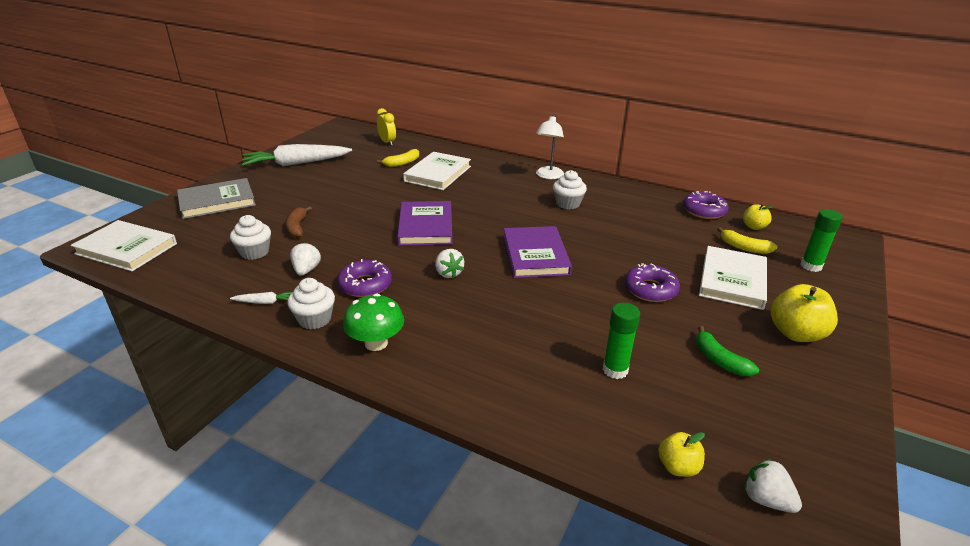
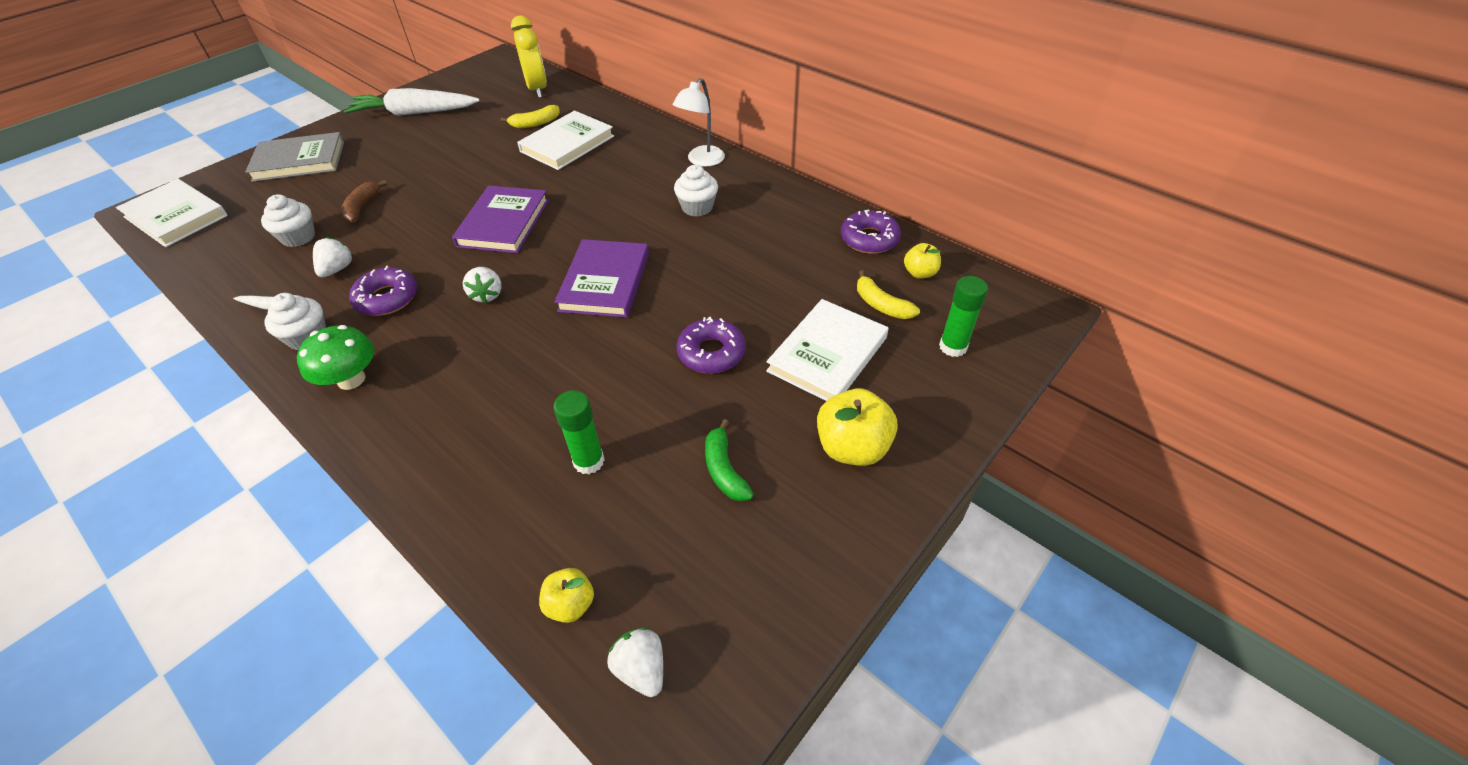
camera: 15 degrees right, 15 degrees up
(387, 142) = (537, 89): yellow clock -> yellow clock, size x1.55

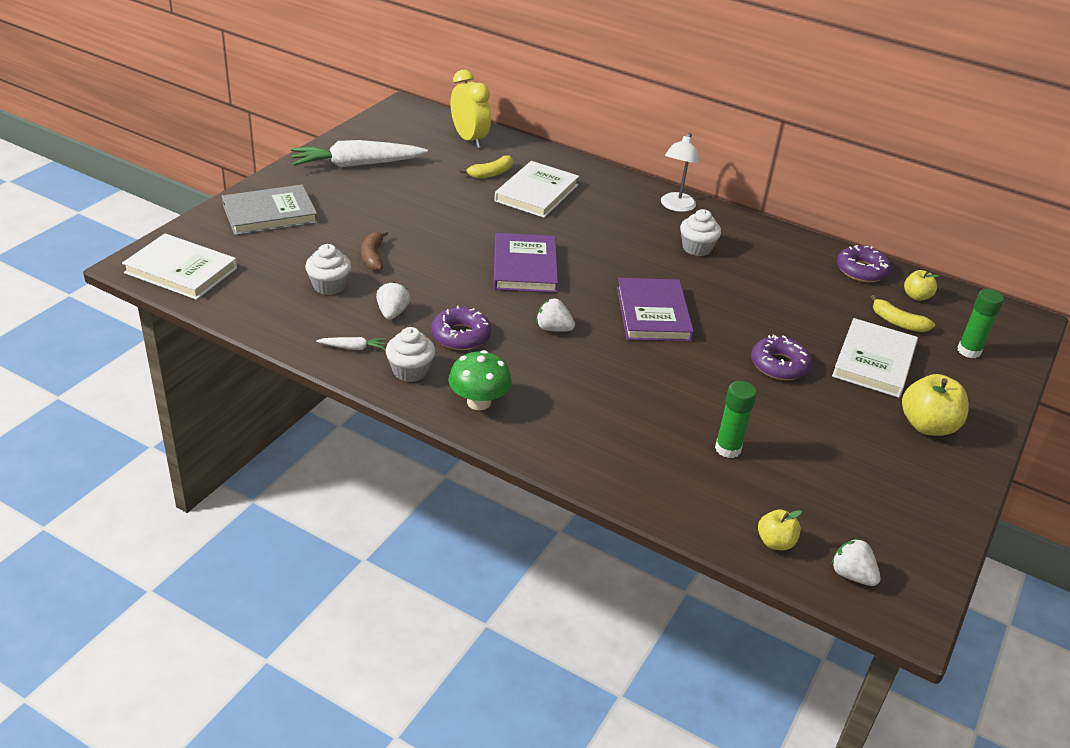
camera: 15 degrees left, 10 degrees down
(487, 295) = (553, 329): white strawberry -> white strawberry turned 135 degrees clockwise
(724, 469) = (838, 447): green banana -> none

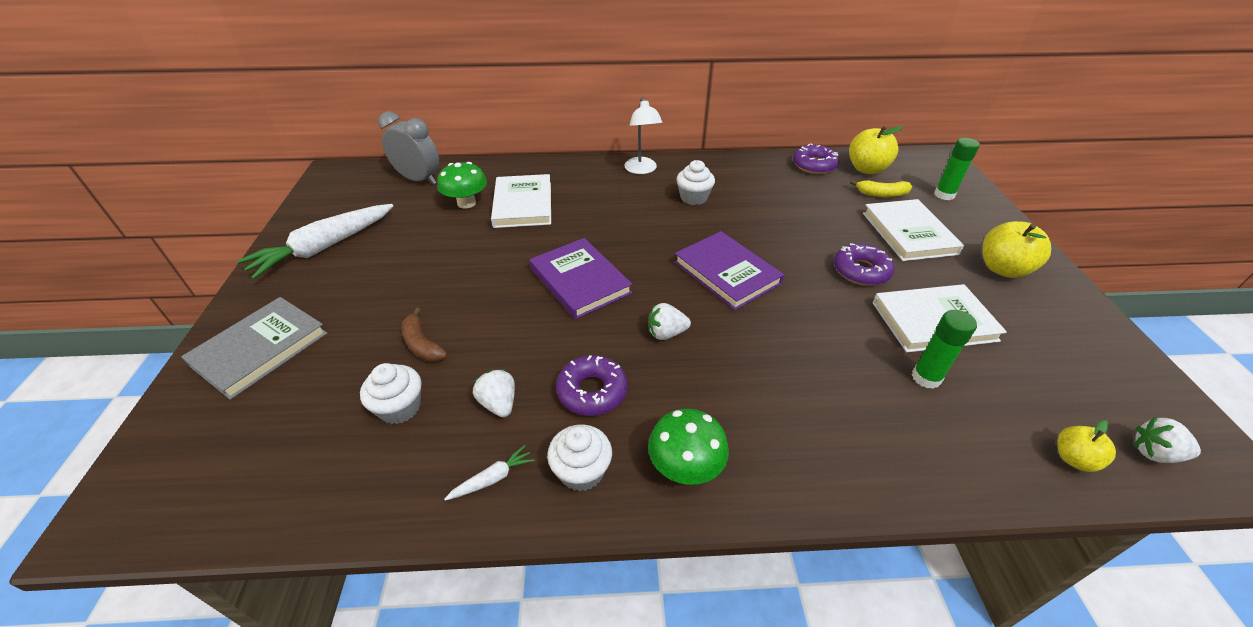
camera: 30 degrees left, 5 degrees up
(181, 270) = (181, 492): white book -> white book (933, 321)
(469, 139) = (419, 179): yellow clock -> grey clock
(491, 173) = (466, 203): yellow banana -> green mushroom
(916, 296) = (866, 169): yellow apple -> yellow apple, size x1.73

